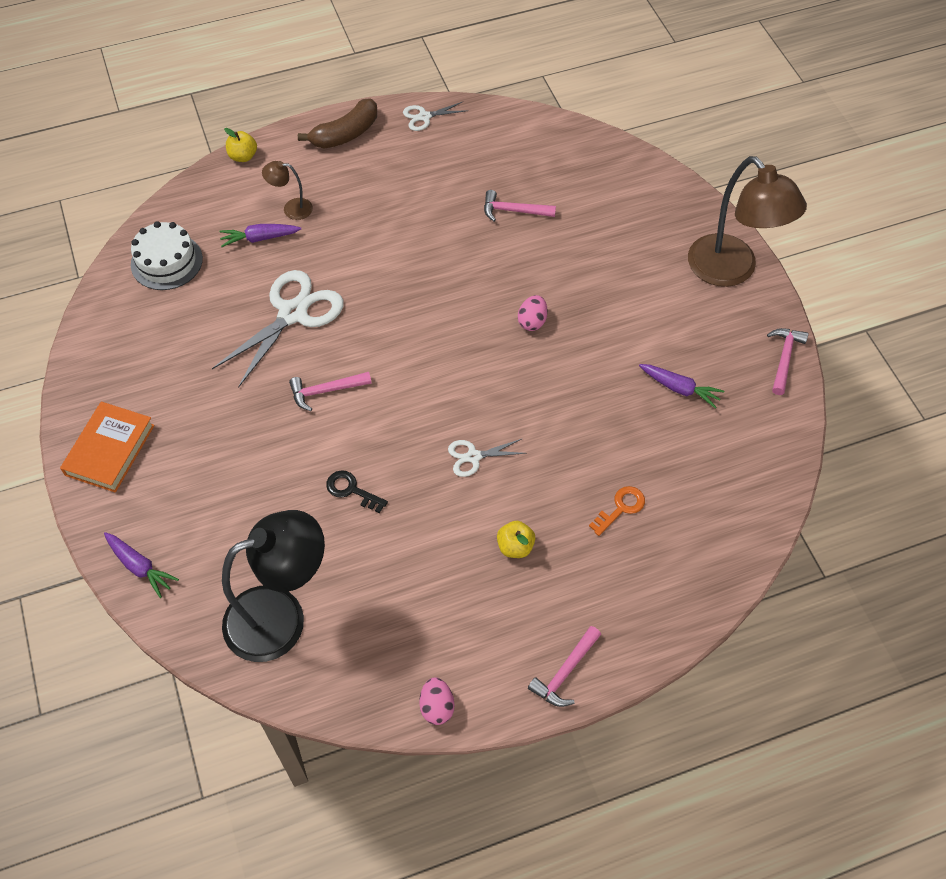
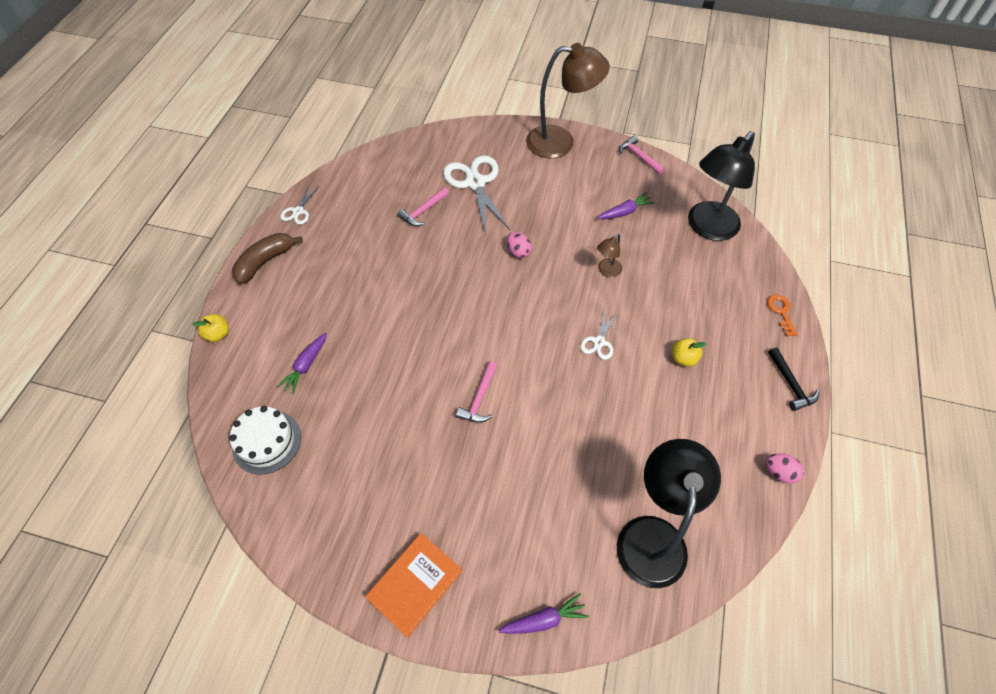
camera: 55 degrees left, 0 degrees up
(110, 450) = (415, 585): orange book -> orange book turned 75 degrees clockwise
(291, 208) = (298, 330): brown lamp -> brown lamp (606, 271)
(292, 313) = (394, 382): white scissors -> white scissors (475, 183)
(345, 134) = (265, 262): brown banana -> brown banana turned 135 degrees counterclockwise
(351, 490) = (575, 429): black key -> none
(565, 672) = (790, 384): pink hammer -> black hammer
(620, 508) = (690, 288): orange key -> orange key (781, 312)
(731, 484) = (707, 228): none -> black lamp

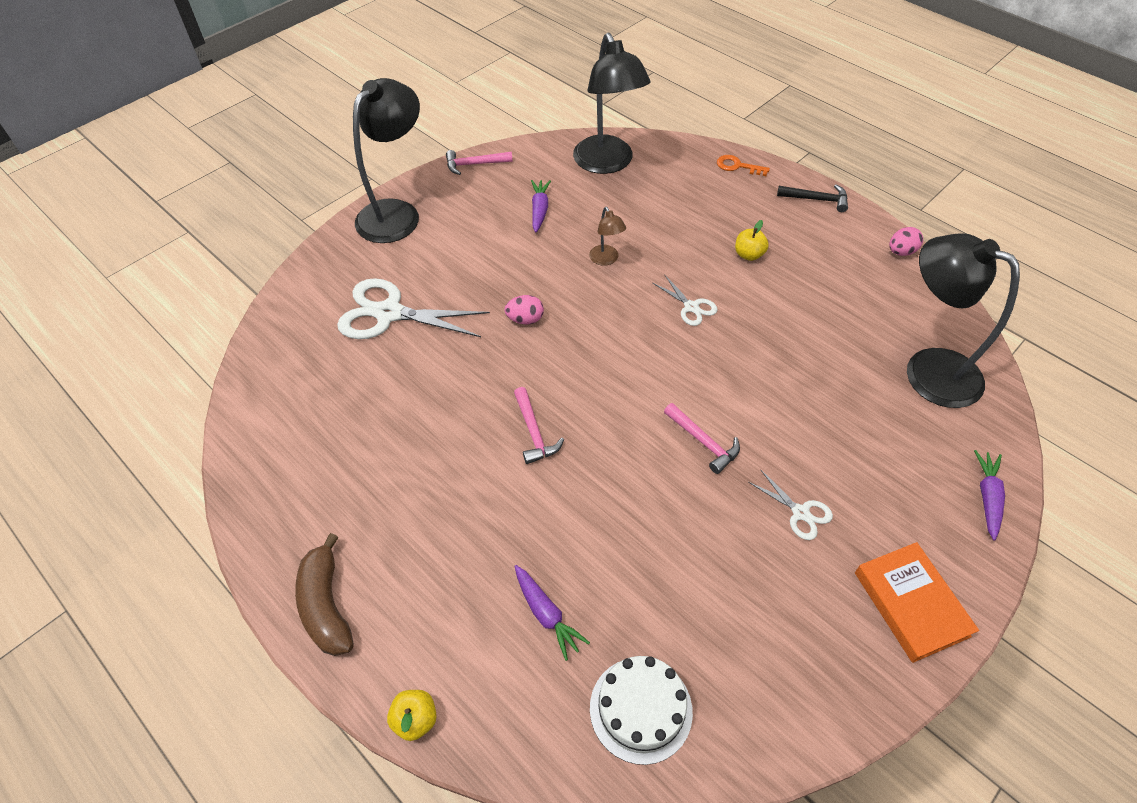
camera: 60 degrees left, 5 degrees down
(298, 211) = (266, 527): white scissors -> white scissors (800, 512)
(423, 211) = (390, 383): pink hammer -> pink hammer (534, 432)
(560, 142) = (396, 213): brown lamp -> black lamp

